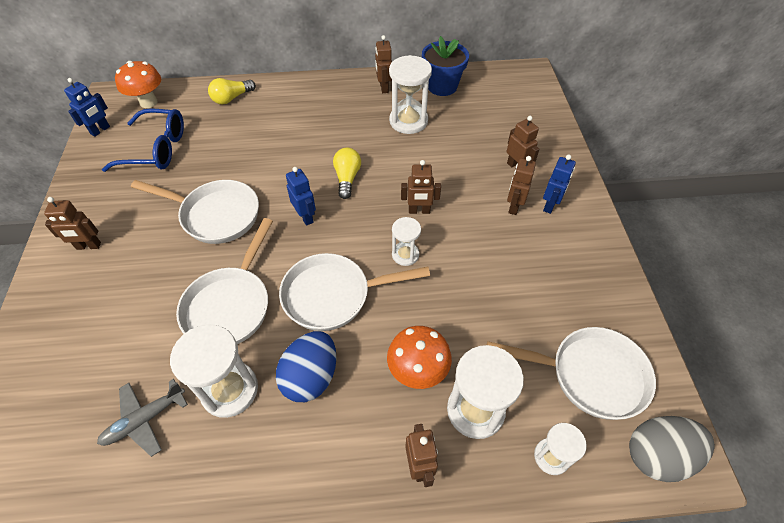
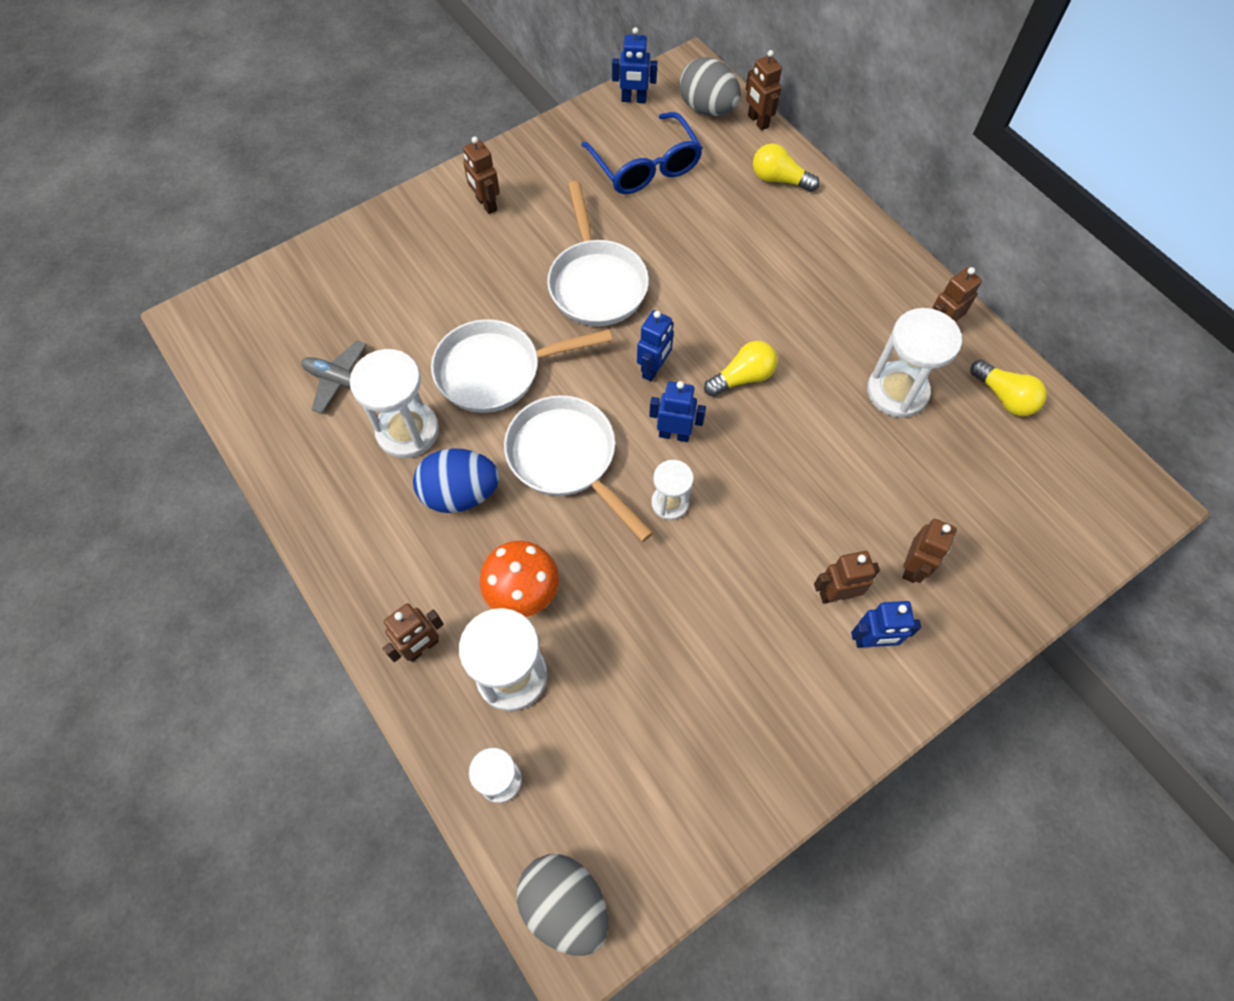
camera: 60 degrees right, 10 degrees up
(148, 102) = (707, 109): orange mushroom -> grey egg
(359, 229) = (674, 434): none -> blue robot
(419, 211) = (747, 484): brown robot -> brown robot (757, 121)
(442, 86) = (1004, 397): blue flower pot -> yellow light bulb
(589, 375) = (627, 789): white pan -> none

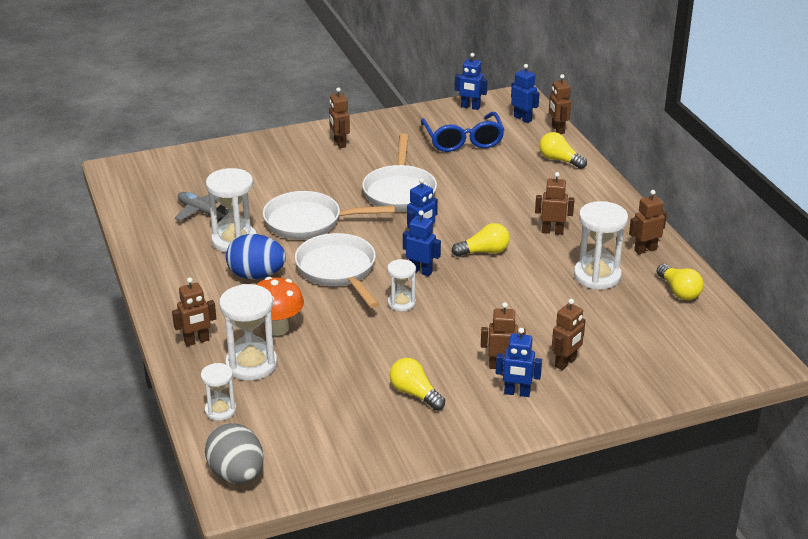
camera: 15 degrees right, 30 degrees down
(707, 109) = (523, 118): grey egg -> blue robot
(745, 677) = (415, 394): none -> yellow light bulb
(815, 318) = (552, 231): none -> brown robot

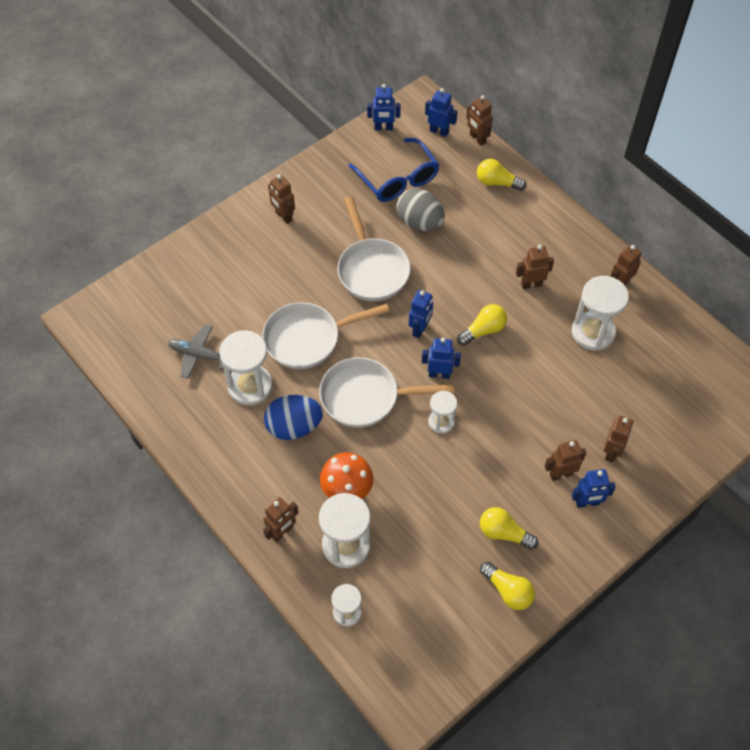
camera: 20 degrees left, 25 degrees up
(237, 474) = (399, 684): grey egg -> grey egg (419, 222)
(338, 271) = (366, 397): white pan -> white pan turned 45 degrees counterclockwise
(679, 291) = (668, 330): yellow light bulb -> yellow light bulb (508, 591)

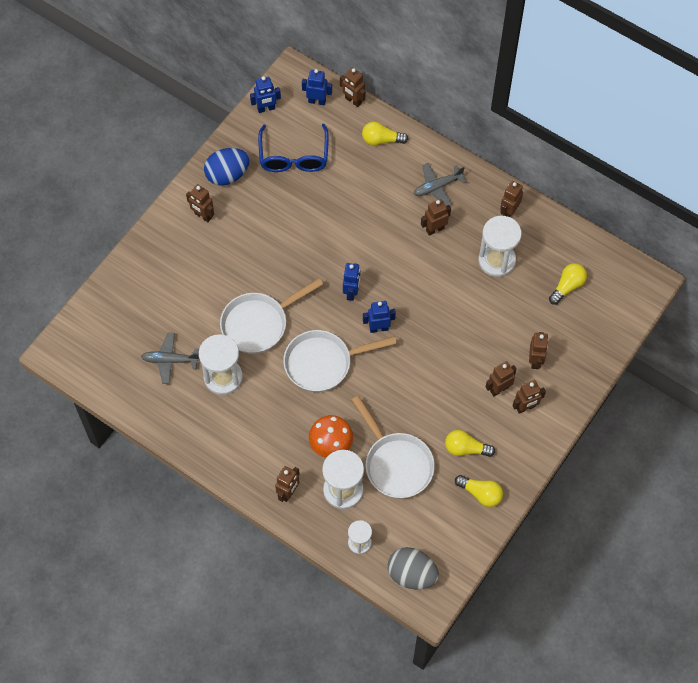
camera: 15 degrees left, 5 degrees up
(294, 427) = (271, 403): blue egg -> blue egg (227, 175)
(371, 269) = (295, 247): white pan -> white pan (396, 463)
(398, 179) = (294, 157): blue glasses -> blue glasses turned 45 degrees clockwise
(419, 222) = (324, 194): grey egg -> grey egg (412, 574)
(441, 422) = (391, 369): white hourglass -> none
(483, 330) = (405, 281): yellow light bulb -> yellow light bulb (567, 286)
(545, 242) = (437, 187): none -> grey plane
(587, 503) = (525, 407): blue robot -> brown robot

